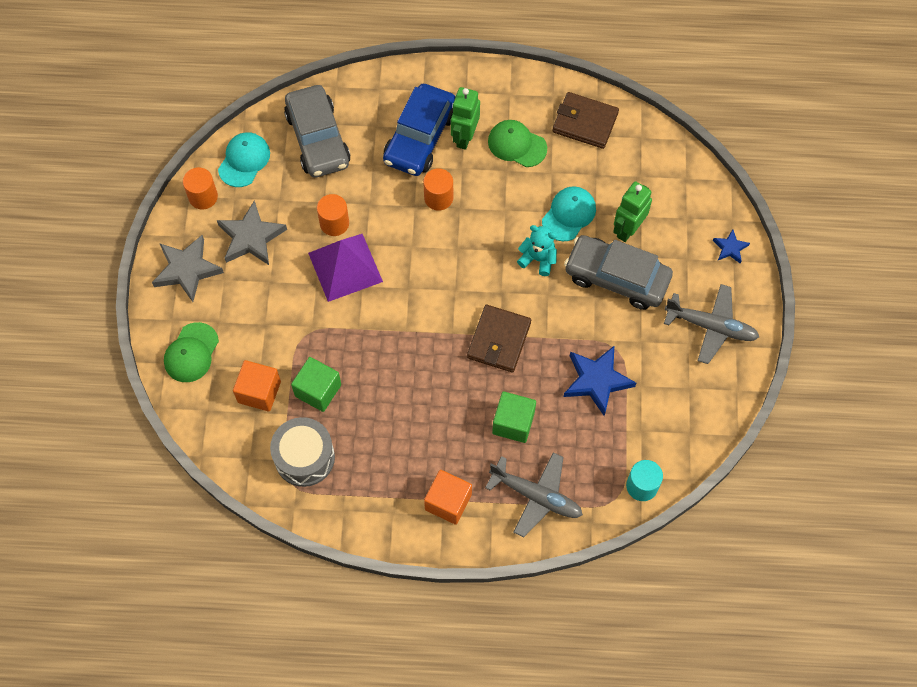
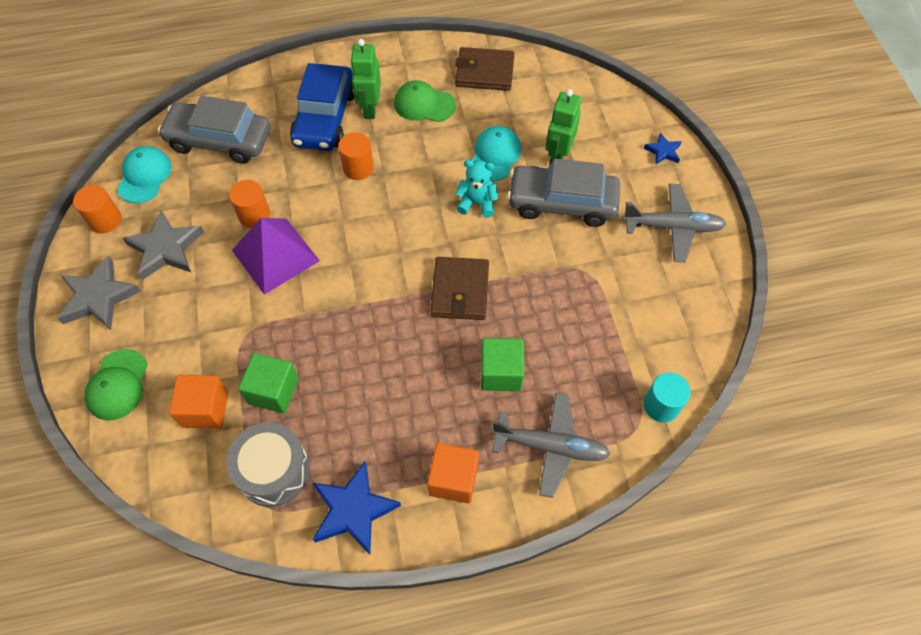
camera: 15 degrees left, 5 degrees down
(318, 139) = (219, 140): grey car -> grey car turned 135 degrees clockwise
(597, 380) = (576, 307): blue star -> blue star (353, 510)

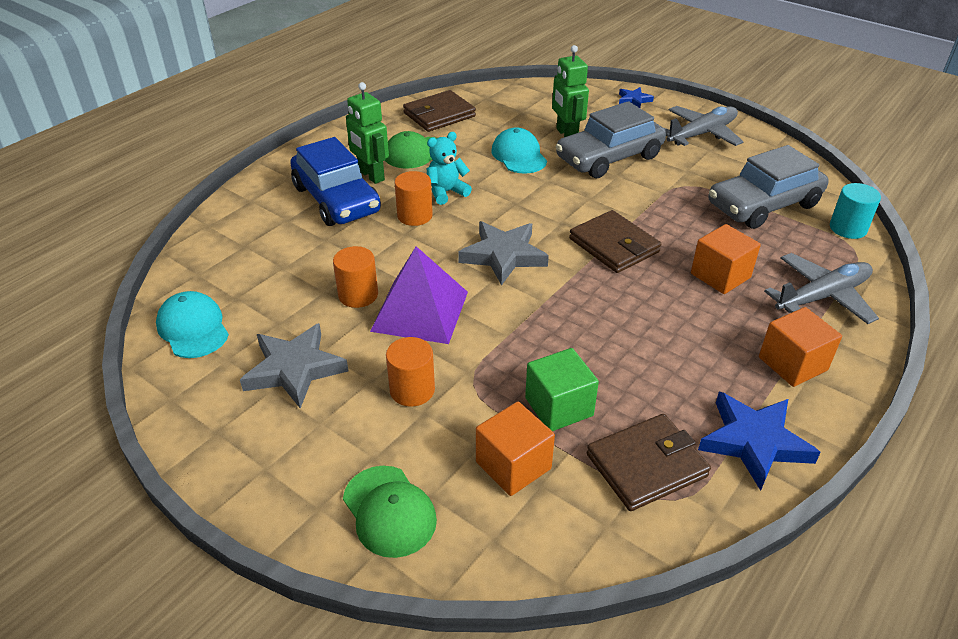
camera: 40 degrees left, 20 degrees down
(99, 297) = (265, 452): grey star -> grey star (503, 255)
(105, 220) = (189, 386): orange cylinder -> orange cylinder (412, 390)
(219, 140) = (246, 262): grey car -> grey car (763, 205)
(273, 471) = (646, 465): grey drum -> brown wallet
(477, 203) = (547, 188): turquoise teddy bear -> turquoise teddy bear (446, 192)
(501, 373) = (720, 276): green cube -> orange cube

